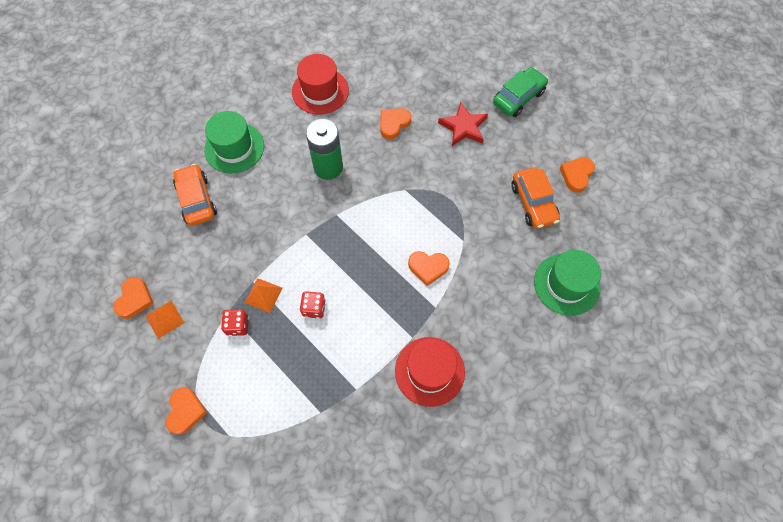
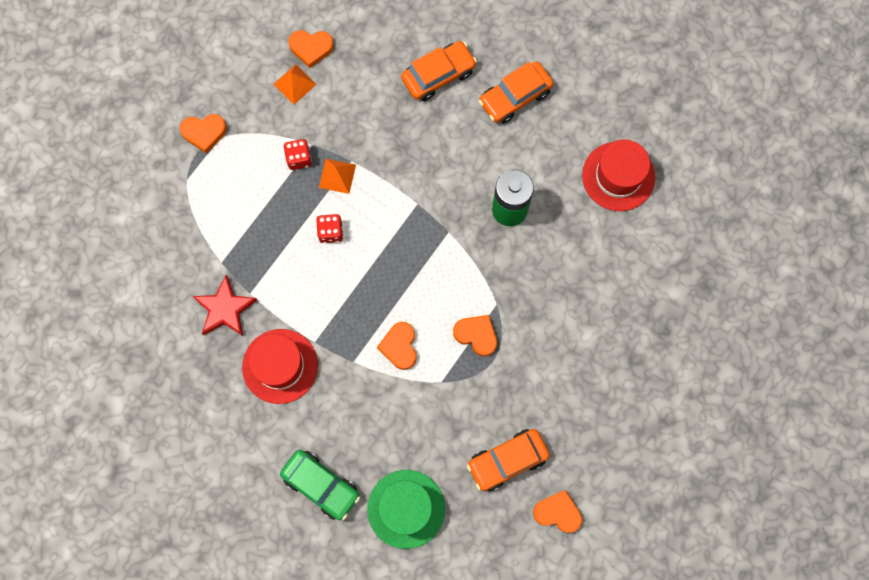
camera: 80 degrees right, 10 degrees up
(234, 148) = (515, 97): green hat -> orange car
(393, 124) = (587, 275): orange heart -> orange heart (476, 335)
(463, 127) = (601, 362): red star -> red star (225, 309)
(518, 97) = (663, 428): green car -> green car (321, 485)

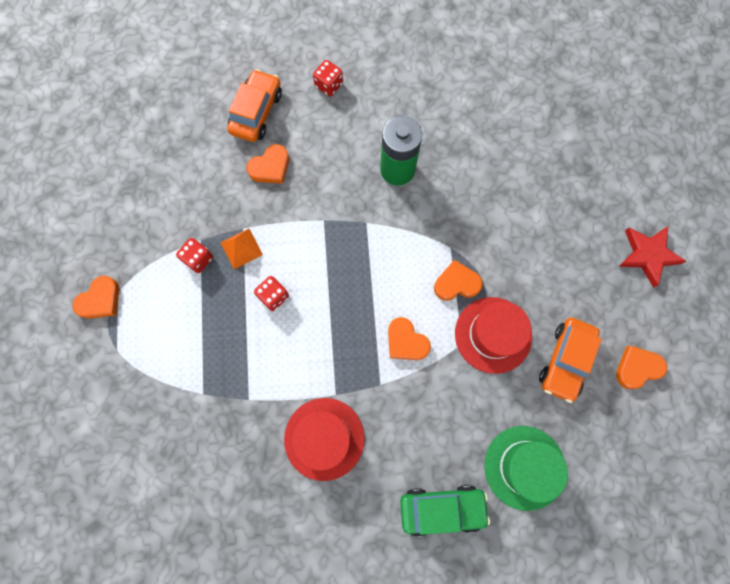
camera: 40 degrees left, 0 degrees up
(225, 309) = (238, 430): red star -> red star (648, 255)
(294, 84) = (146, 204): orange pyramid -> none
(311, 48) = (136, 167): orange heart -> orange heart (270, 167)
(515, 97) = (329, 85): orange car -> red dice
(618, 176) = (454, 84): red hat -> red hat (493, 335)

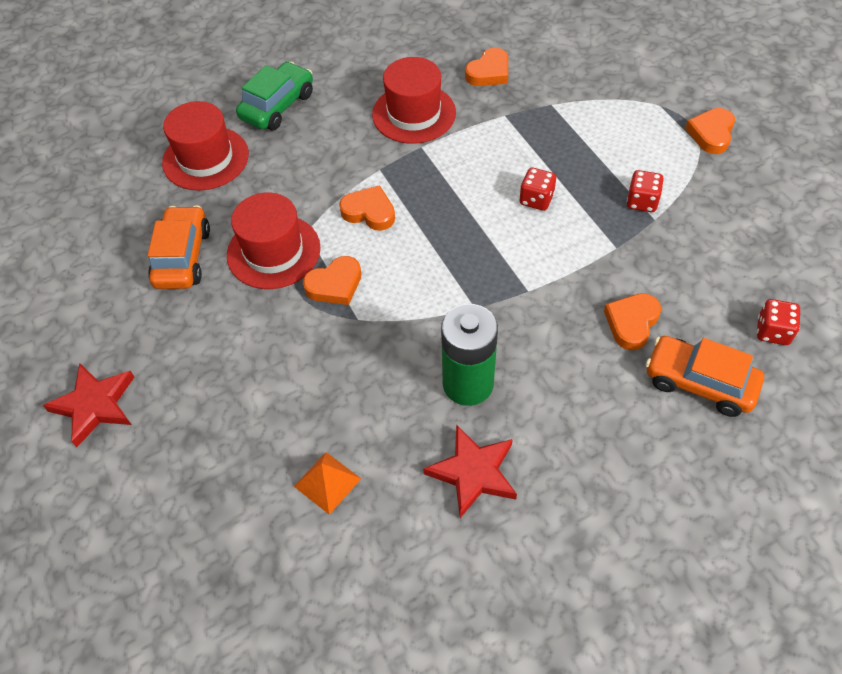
camera: 160 degrees right, 20 degrees down
(241, 248) = (602, 228): orange pyramid -> orange pyramid (327, 482)
(256, 112) = (699, 382): orange car -> orange car turned 120 degrees clockwise
(329, 85) = (628, 462): red dice -> red dice (772, 331)
(420, 114) = (473, 473): none -> red star
(442, 508) = (278, 106): green car -> green car turned 150 degrees clockwise
(524, 467) = (205, 158): green hat -> red hat
(637, 368) = (96, 279): orange heart -> orange heart (489, 72)

